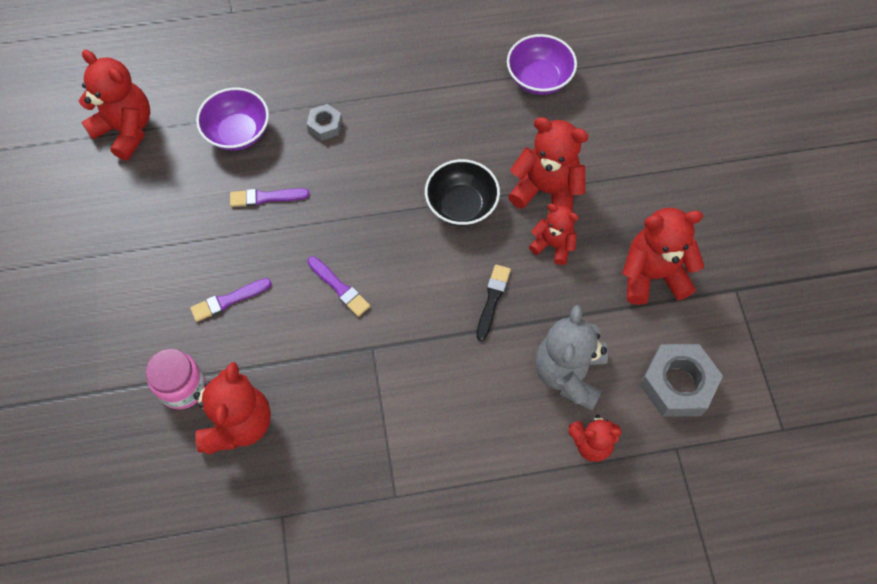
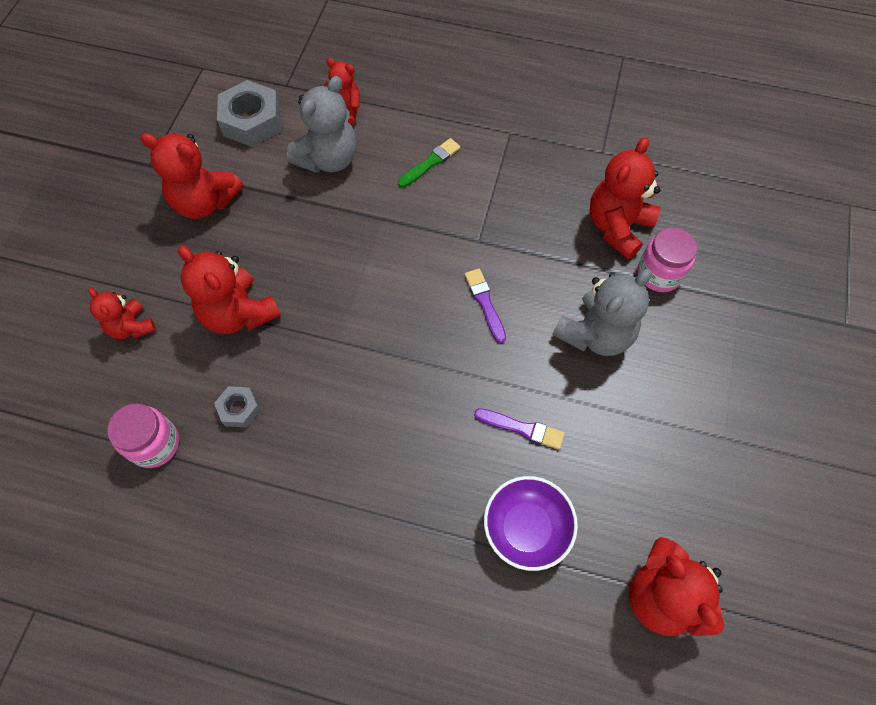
camera: 155 degrees left, 0 degrees up
(228, 300) = (595, 334): purple brush -> grey teddy bear
(325, 125) = (422, 491): grey nut -> grey nut (239, 409)
(461, 205) = (328, 334): black bowl -> none
(462, 416) = (430, 163): none -> green brush
(492, 300) = (353, 237): black brush -> none
(539, 78) = (155, 444): purple bowl -> pink jar
(553, 245) = (269, 261): red teddy bear -> red teddy bear (131, 327)

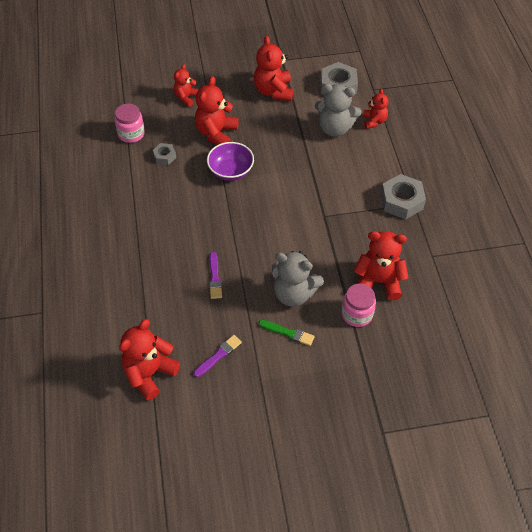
camera: 65 degrees right, 10 degrees down
(430, 163) = (364, 174): green brush -> green brush (288, 333)
(485, 303) = (283, 234): purple brush -> purple brush (218, 355)
(499, 143) = (401, 201): none -> grey nut
(526, 528) = (159, 299): purple bowl -> purple bowl (231, 171)

